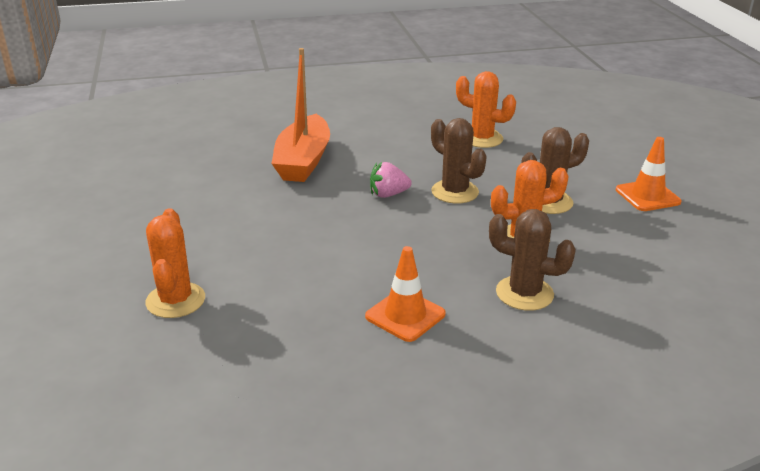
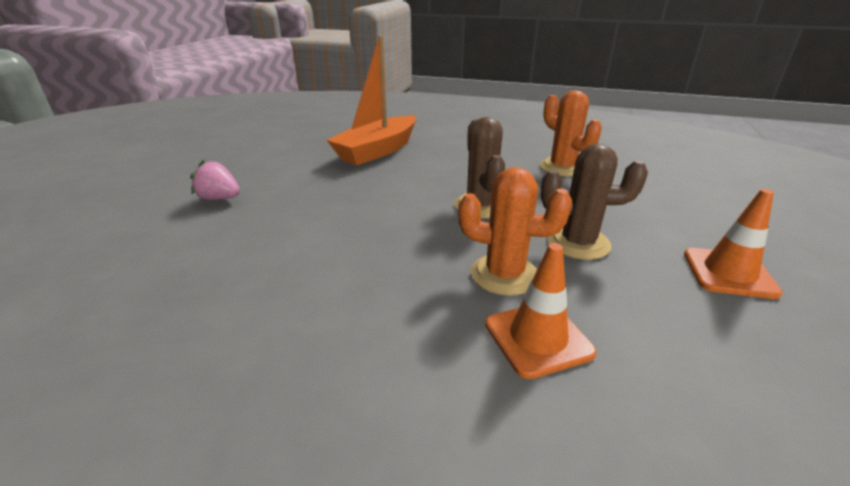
camera: 30 degrees right, 0 degrees up
(175, 300) = (121, 227): orange cactus -> none
(388, 194) = (413, 192): pink strawberry -> pink strawberry (219, 198)
(405, 315) = (268, 317): orange traffic cone -> orange traffic cone (538, 338)
(524, 293) = (432, 344): brown cactus -> none

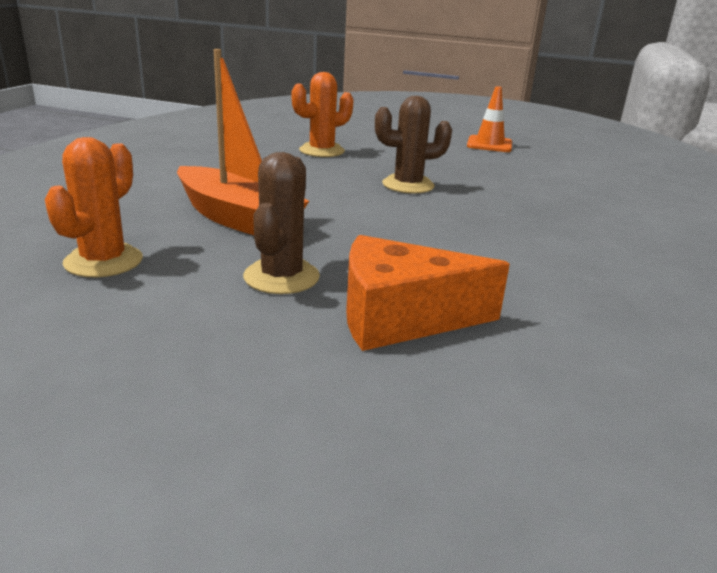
camera: 90 degrees left, 5 degrees down
(219, 198) = (400, 318): pink strawberry -> orange cheese
(504, 275) = (519, 190): orange cactus -> orange cactus (103, 261)
(538, 338) = (582, 190): orange traffic cone -> none
(578, 243) = (465, 167): brown cactus -> brown cactus (281, 277)

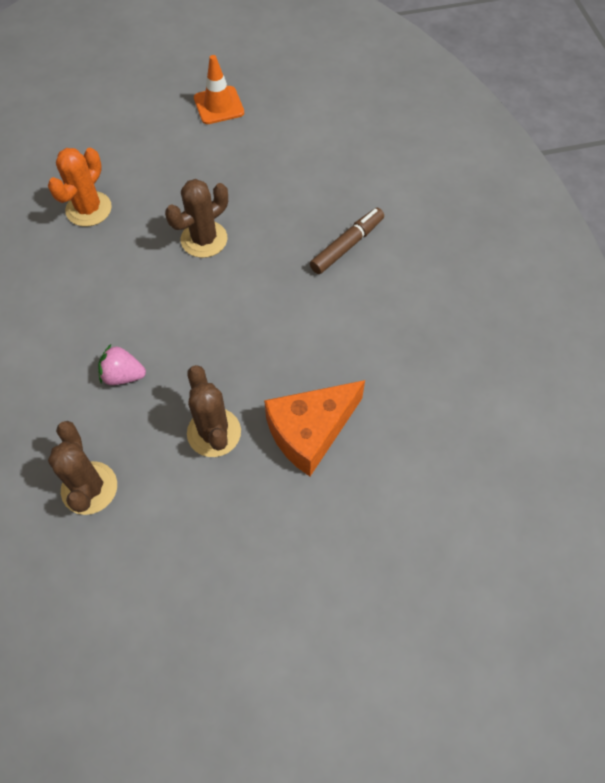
camera: 30 degrees left, 35 degrees up
(103, 261) = (89, 488): orange cactus -> brown cactus
(237, 218) = (123, 375): orange boat -> pink strawberry
(565, 226) = (347, 245): none -> brown marker

